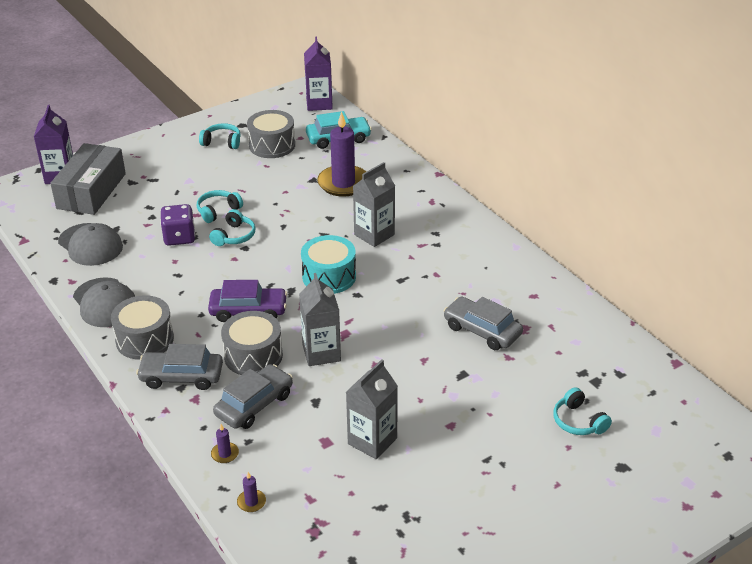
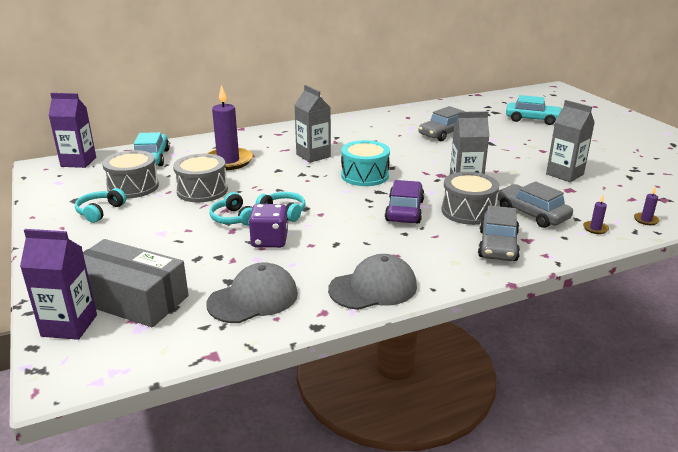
camera: 80 degrees left, 10 degrees down
(144, 339) = (441, 264): grey drum -> grey drum (202, 191)
(578, 421) = (532, 119): turquoise headphones -> turquoise car

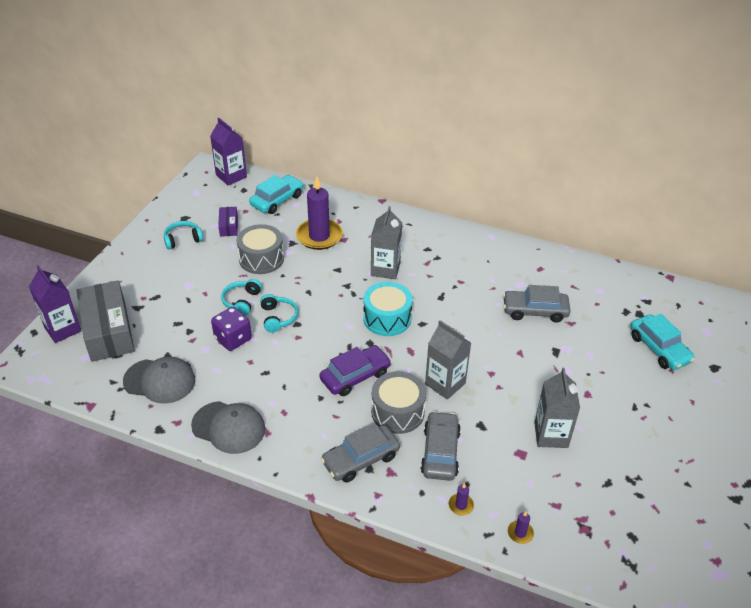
camera: 45 degrees right, 15 degrees up
(133, 187) = (228, 226): grey drum -> purple box

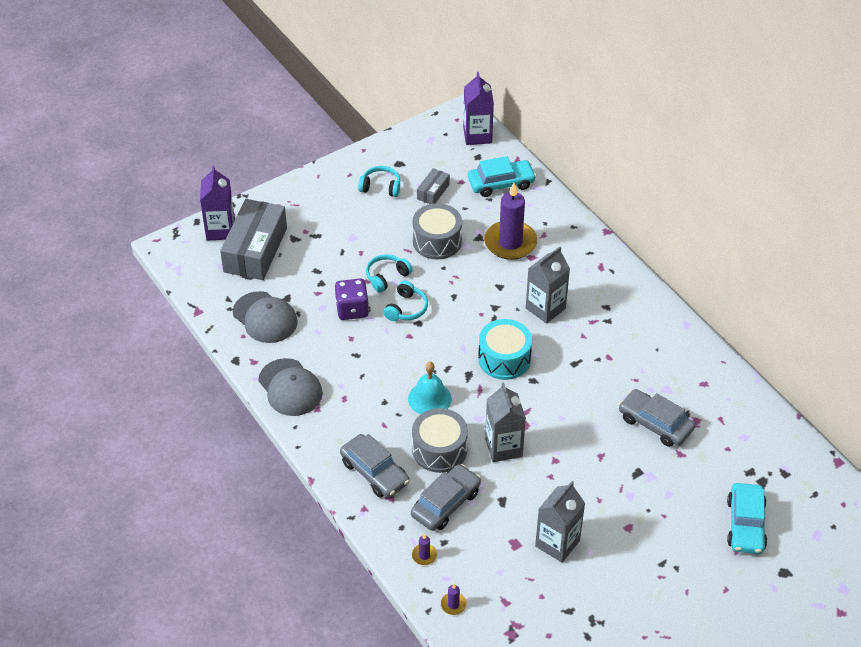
camera: 35 degrees right, 5 degrees up
(228, 226) = (433, 192): purple box -> grey box
(355, 376) = (429, 398): purple car -> turquoise bell
(360, 459) = (374, 472): grey car -> grey car turned 135 degrees counterclockwise

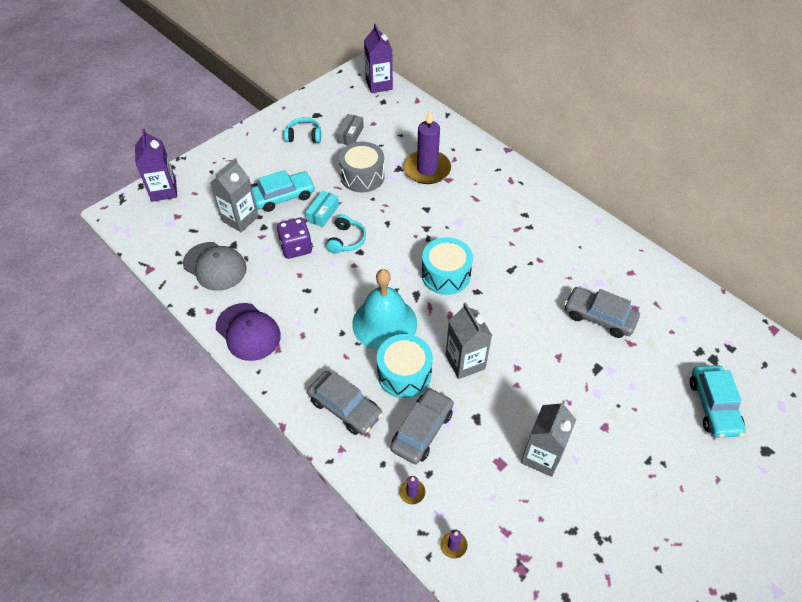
camera: 10 degrees left, 5 degrees up
(255, 250) = (198, 204): grey box -> none
(290, 387) = (248, 332): grey cap -> purple cap
(386, 276) = (323, 213): turquoise headphones -> turquoise box
(429, 398) = (384, 323): turquoise bell -> turquoise bell, size x1.55
(439, 450) = (404, 374): grey drum -> turquoise drum
(501, 183) = (407, 121): turquoise car -> turquoise car (283, 196)
(545, 308) = (472, 223): grey carton -> grey carton (240, 219)

